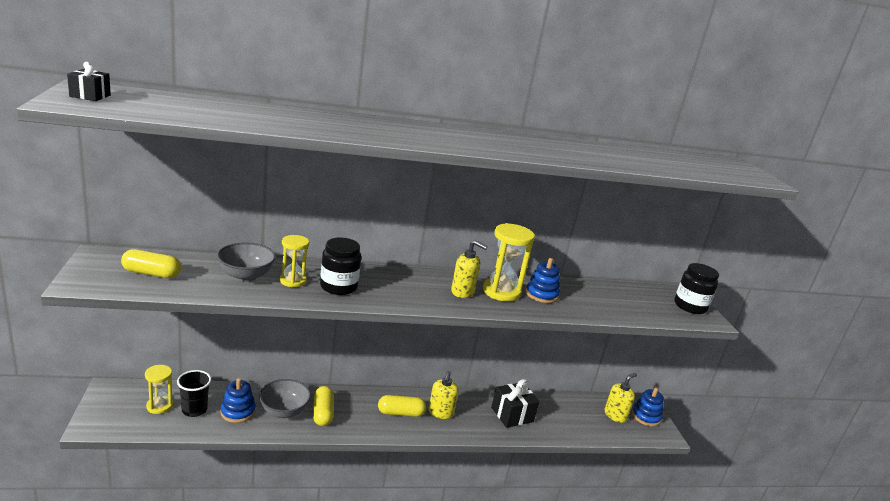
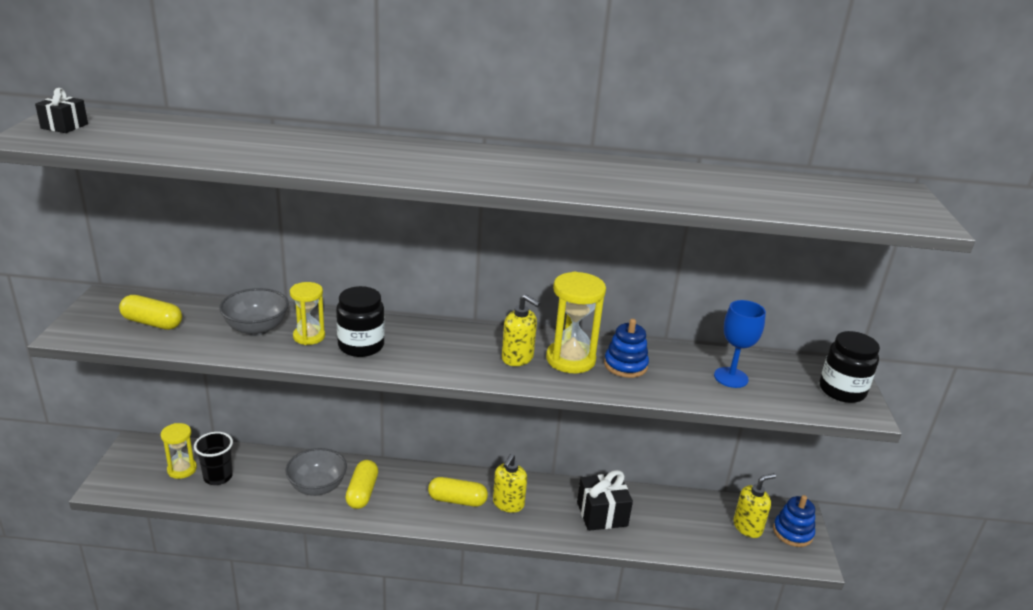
camera: 15 degrees right, 5 degrees up
(238, 412) = (265, 483): blue stacking toy -> none
(616, 300) = (731, 377): none -> blue goblet

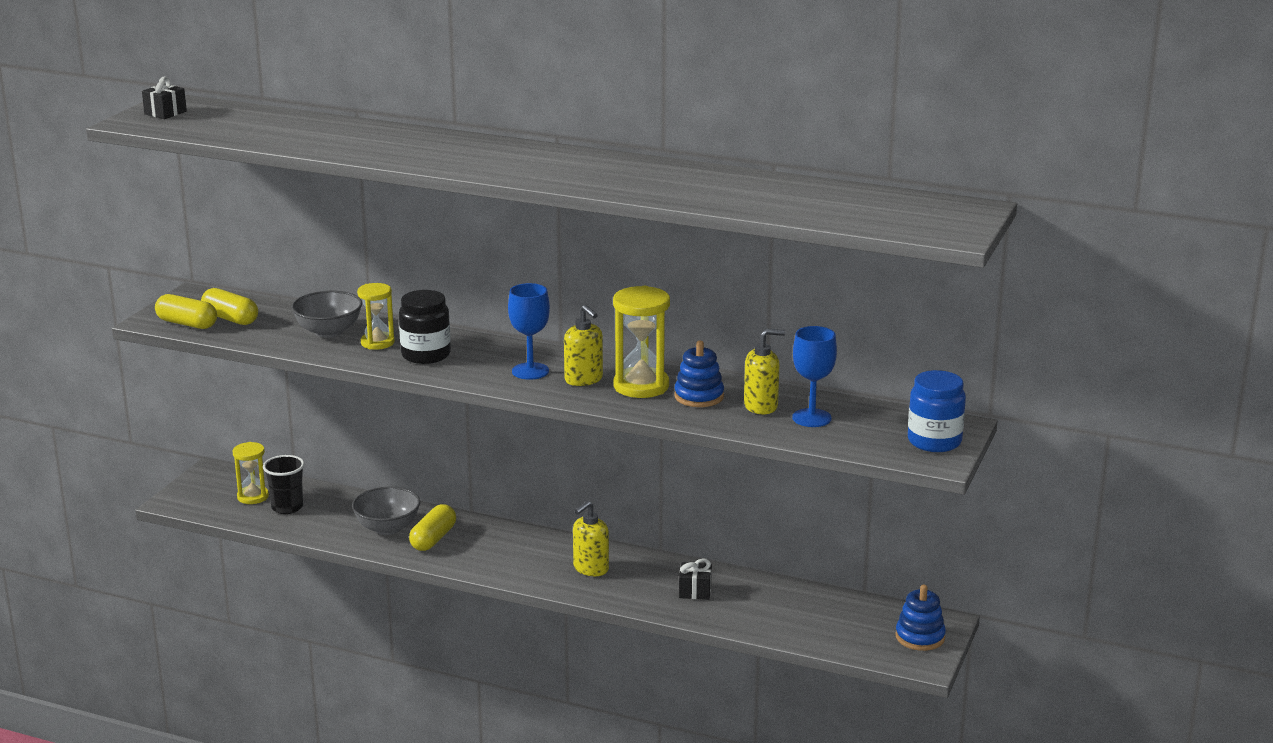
camera: 20 degrees right, 5 degrees down
(457, 500) = (534, 558): yellow capsule -> yellow capsule (187, 324)
(465, 354) = (530, 371): none -> blue goblet
(602, 514) = (695, 591): black gift -> black gift, size x0.60
(747, 527) = (866, 625): yellow soap dispenser -> yellow soap dispenser (761, 406)
(842, 390) = (934, 441): black jar -> blue jar

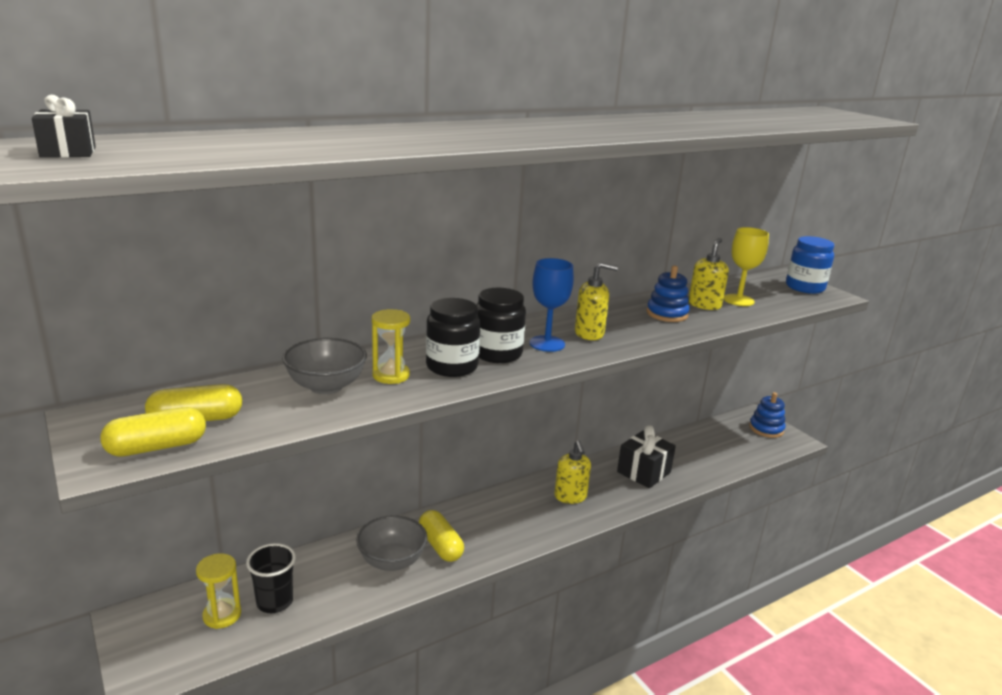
camera: 55 degrees left, 0 degrees up
(477, 361) = (497, 353): none -> black jar
(641, 386) = (626, 322): yellow hourglass -> none
(695, 591) = (643, 472): black gift -> black gift, size x1.66
(811, 418) = (738, 300): blue goblet -> yellow goblet

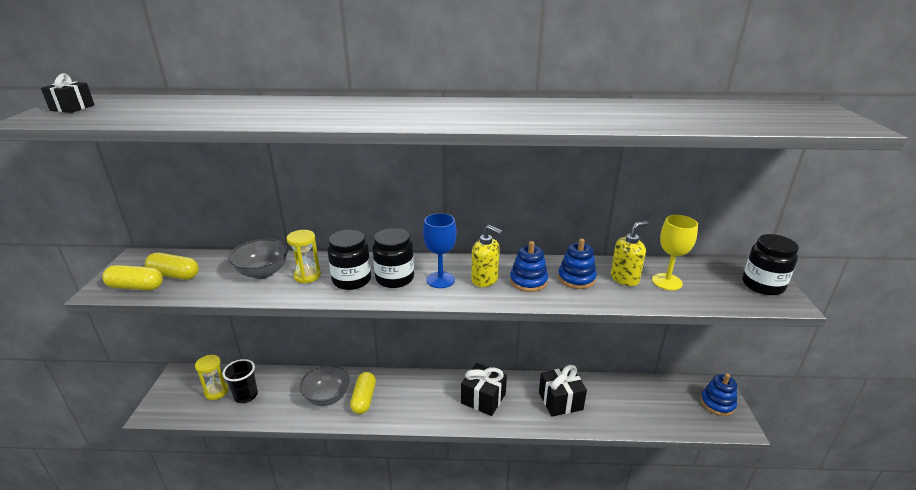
camera: 35 degrees right, 5 degrees up
(570, 497) = (483, 399): yellow soap dispenser -> black gift
(630, 325) = (528, 281): none -> blue stacking toy
(805, 287) = (763, 285): blue jar -> black jar

